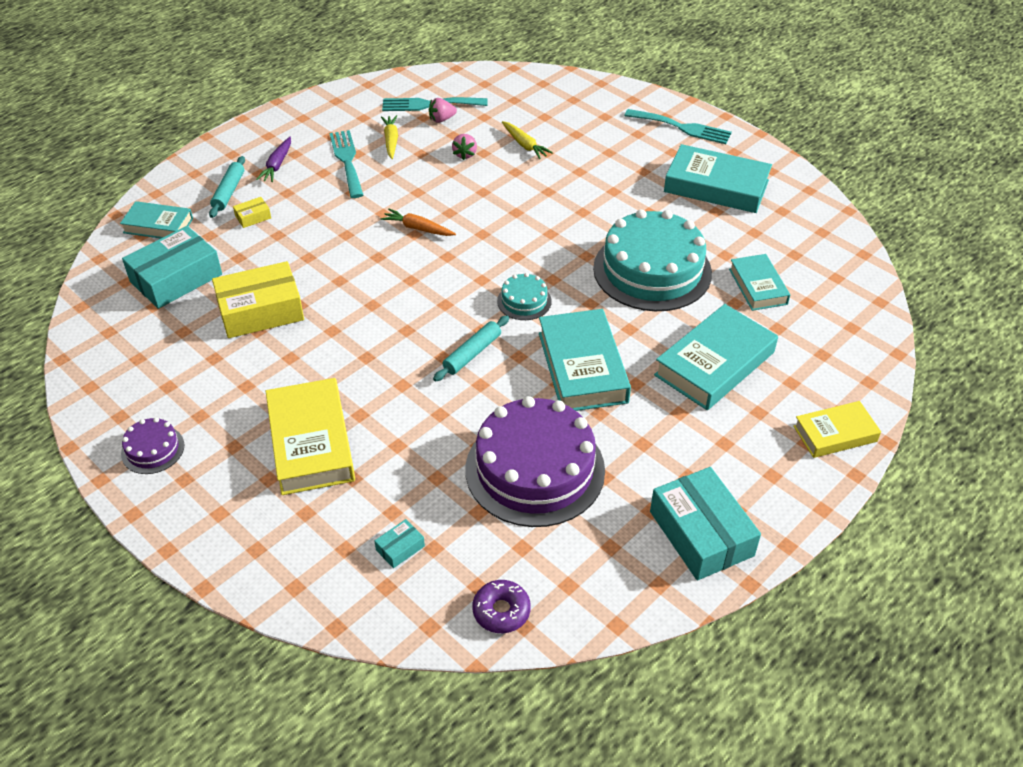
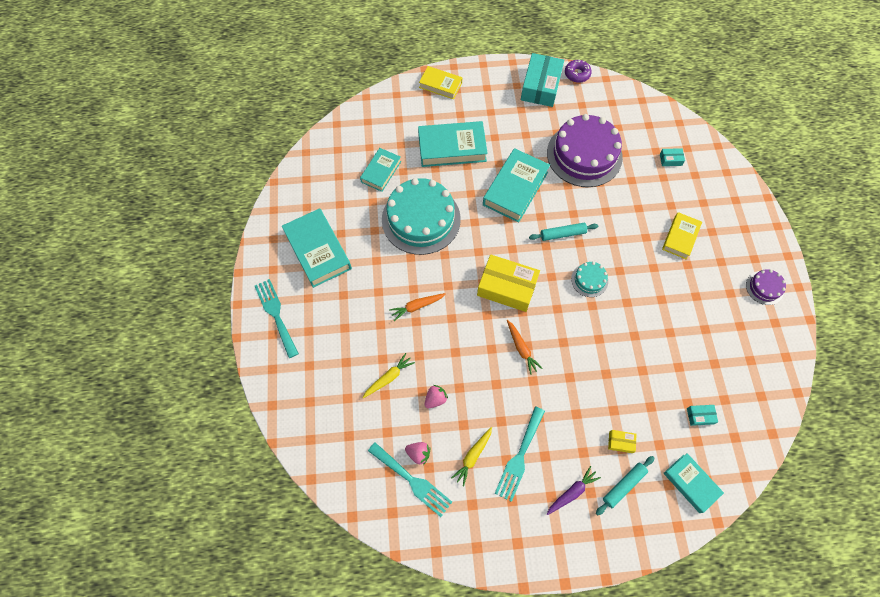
camera: 140 degrees left, 20 degrees up
(176, 278) = (700, 416): turquoise box -> turquoise box, size x0.43
(261, 311) = (660, 347): yellow box -> yellow box (507, 287)
(311, 442) = (680, 237): yellow book -> yellow book, size x0.61
(501, 611) = (646, 110): purple donut -> purple donut (577, 74)
(524, 145) = (389, 377): yellow carrot -> yellow carrot turned 45 degrees clockwise
(524, 301) = (507, 248): turquoise cake -> turquoise cake (589, 280)
(561, 201) = (417, 306): none -> orange carrot

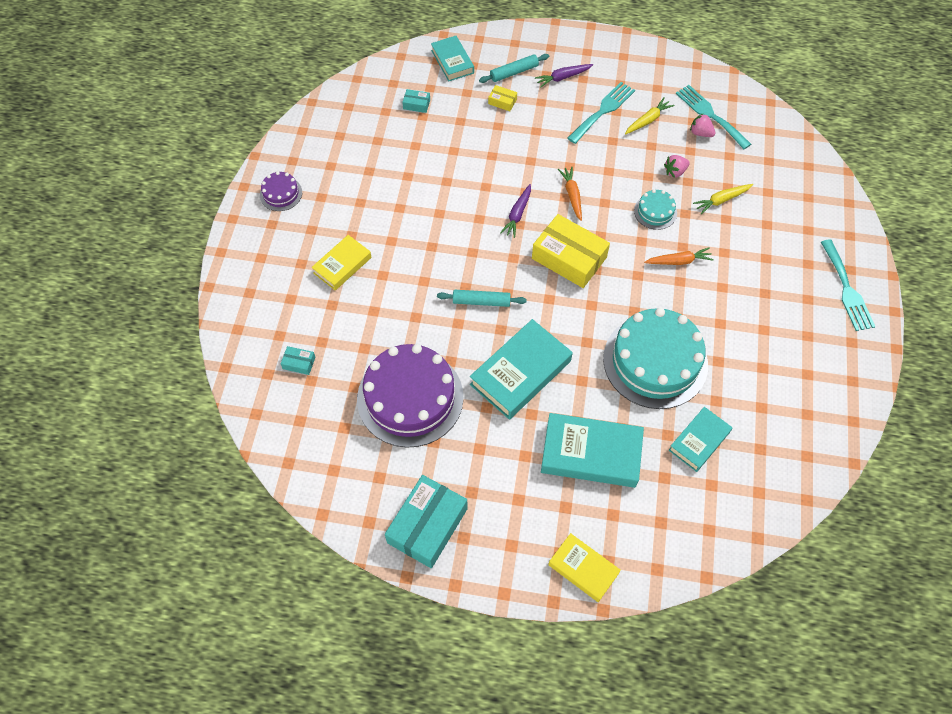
camera: 165 degrees left, 5 degrees down
(318, 250) = (794, 352): turquoise book -> none
(562, 318) = (517, 214): none -> purple carrot
(577, 74) = (363, 534): purple donut -> none
(589, 280) = (471, 244): turquoise cake -> turquoise cake (655, 212)

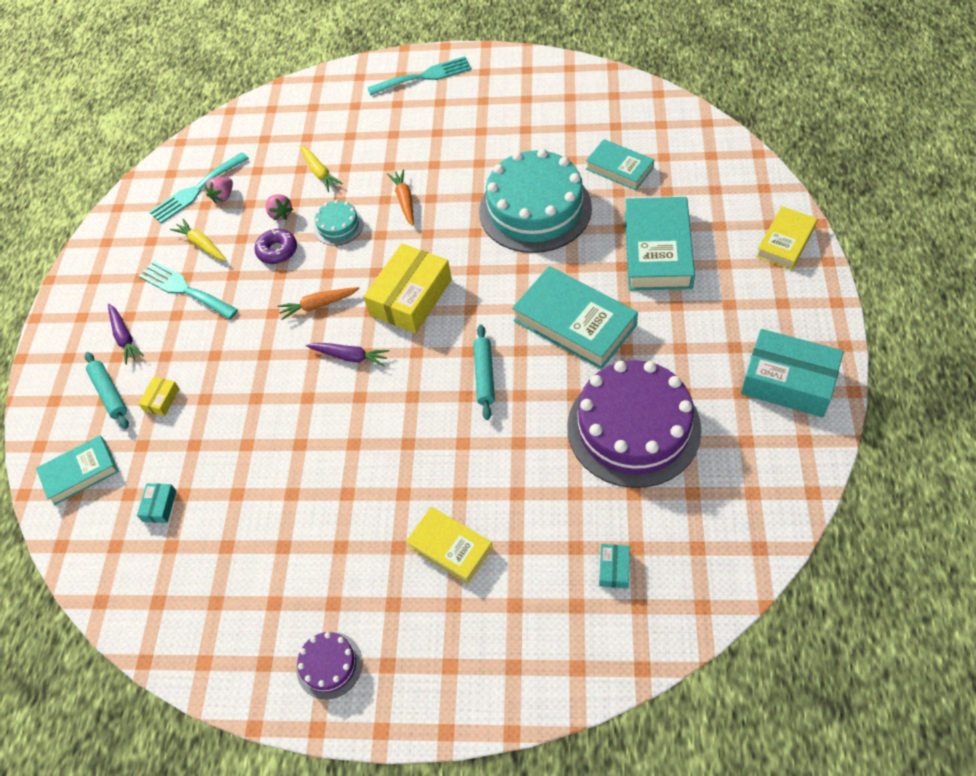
camera: 90 degrees left, 5 degrees down
(634, 169) = (277, 251): none -> purple donut

